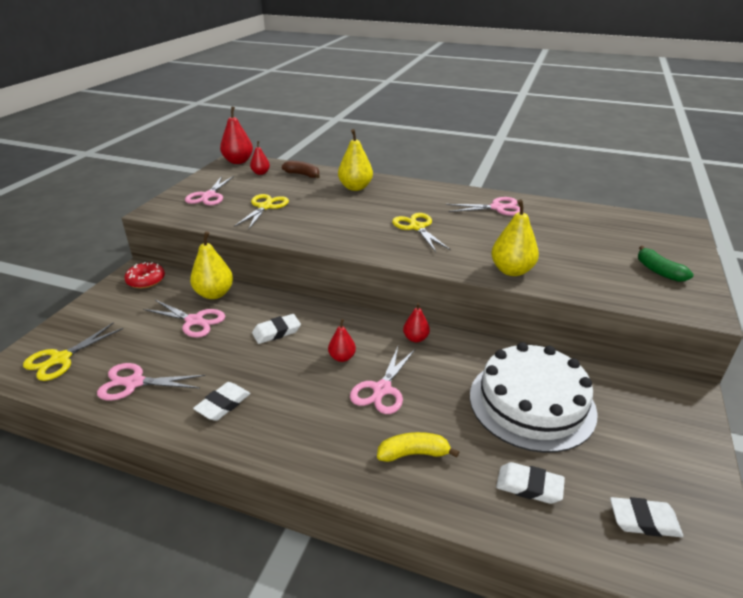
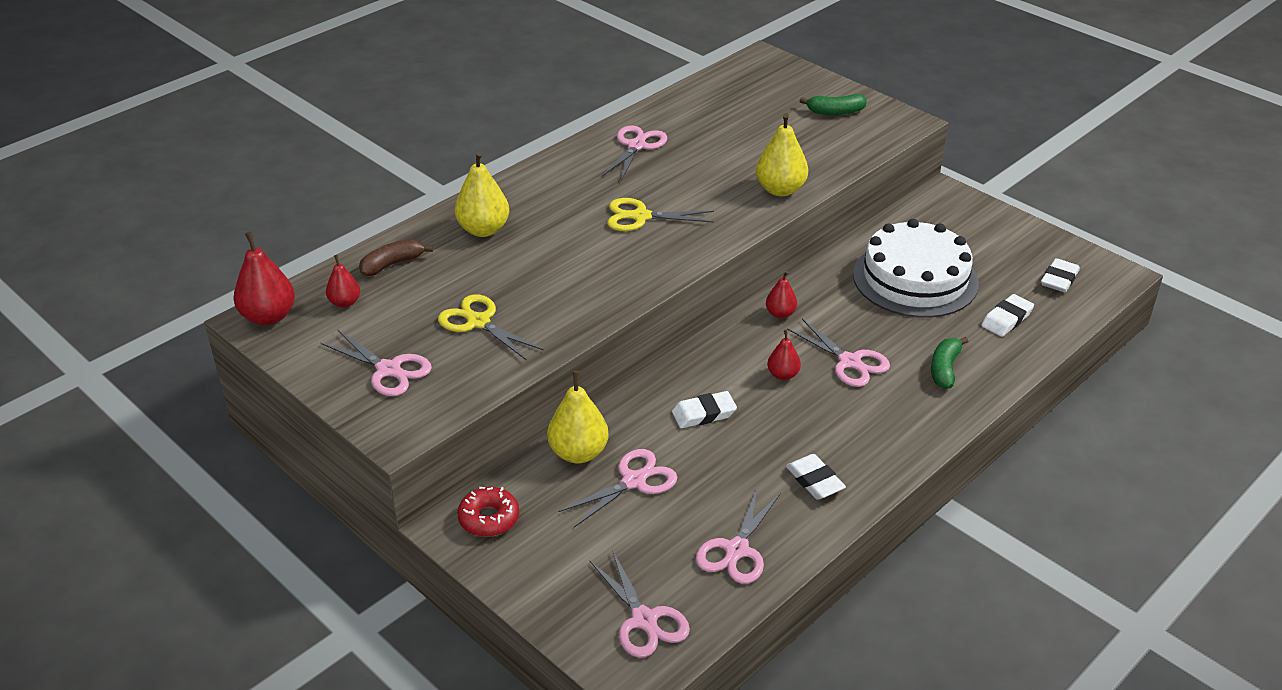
camera: 65 degrees left, 5 degrees up
(61, 359) = (644, 620): yellow scissors -> pink scissors
(276, 332) = (704, 414): white eraser -> white eraser turned 75 degrees clockwise
(414, 453) = (945, 369): yellow banana -> green banana

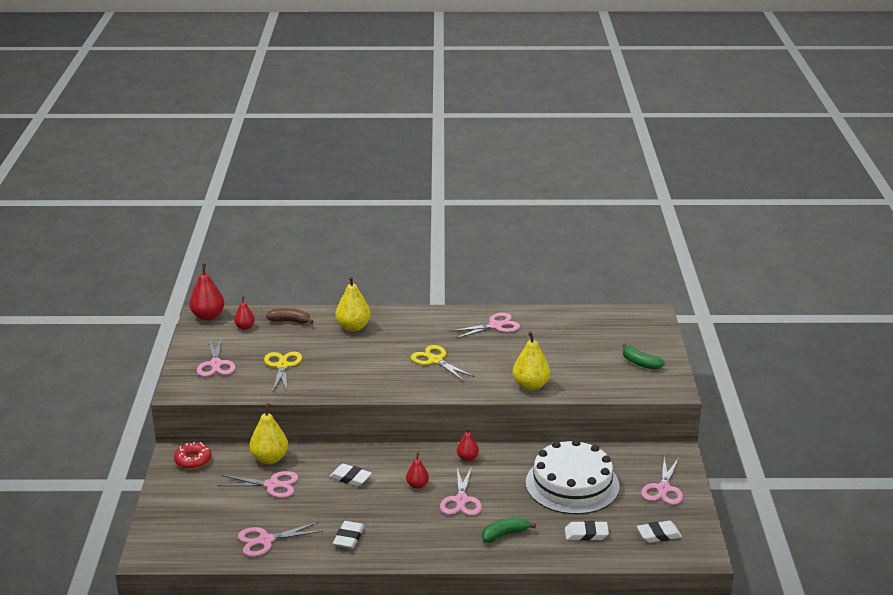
camera: 45 degrees right, 10 degrees down
(644, 620) = (185, 539): pink scissors -> pink scissors (663, 489)

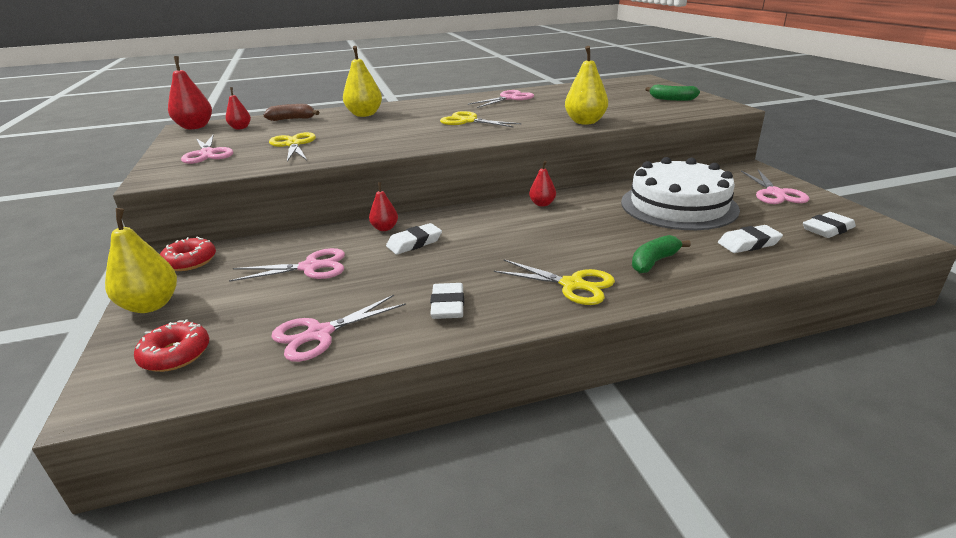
camera: 15 degrees left, 0 degrees up
(183, 535) = (175, 354): none -> red donut
(270, 459) = (299, 242): yellow pear -> yellow pear (151, 305)
(350, 478) = (414, 243): white eraser -> white eraser turned 45 degrees counterclockwise
(417, 485) = (503, 235): red pear -> red pear (385, 228)
(435, 540) = (572, 285): none -> yellow scissors
(461, 500) = (568, 239): pink scissors -> none

